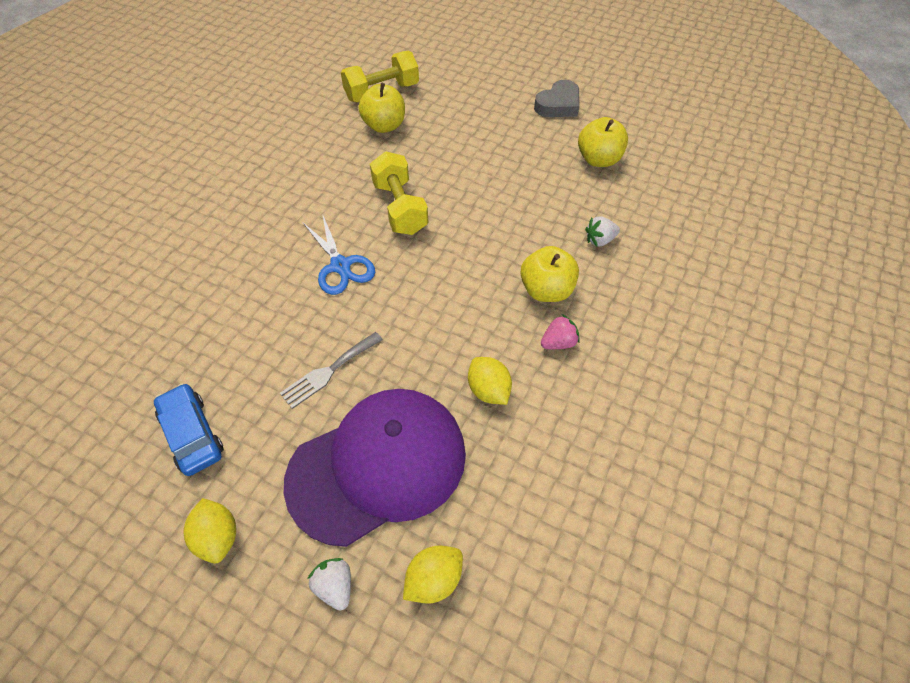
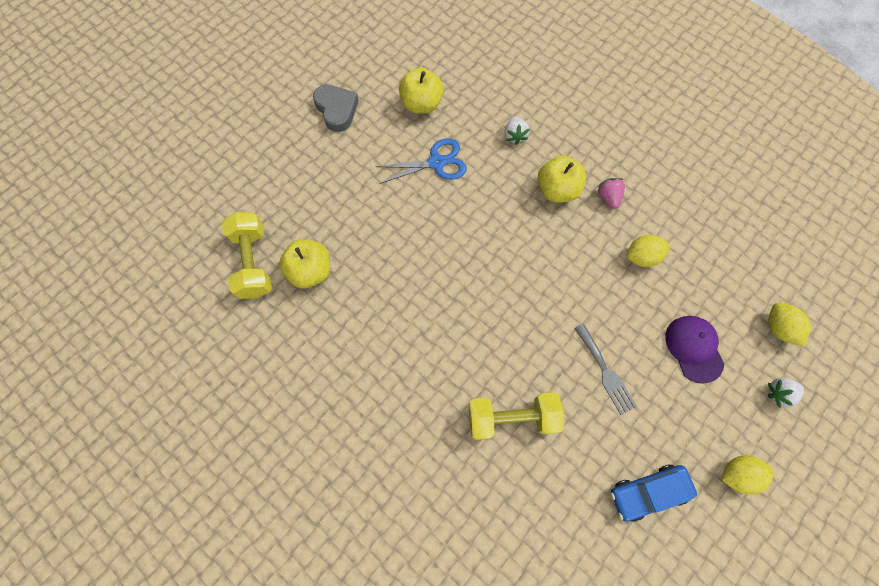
camera: 75 degrees left, 15 degrees up
(340, 266) = (493, 345): blue scissors -> blue scissors (436, 163)
(378, 466) = (694, 348): purple cap -> purple cap, size x0.50
(400, 208) = (434, 280): yellow dumbbell -> yellow dumbbell (512, 417)

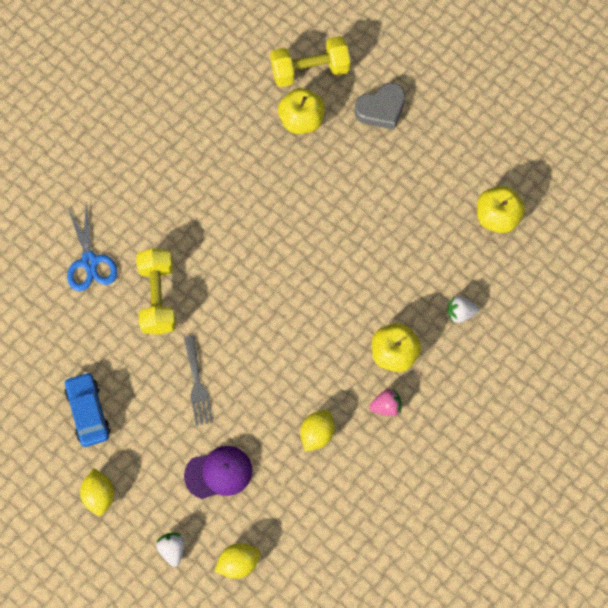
camera: 90 degrees right, 0 degrees up
(336, 110) = (485, 133): grey heart -> grey heart (381, 109)
(436, 163) = (423, 232): blue scissors -> blue scissors (89, 262)
(605, 372) = (197, 385): grey fork -> grey fork turned 75 degrees counterclockwise
(642, 257) = (317, 433): yellow lemon -> yellow lemon turned 45 degrees clockwise

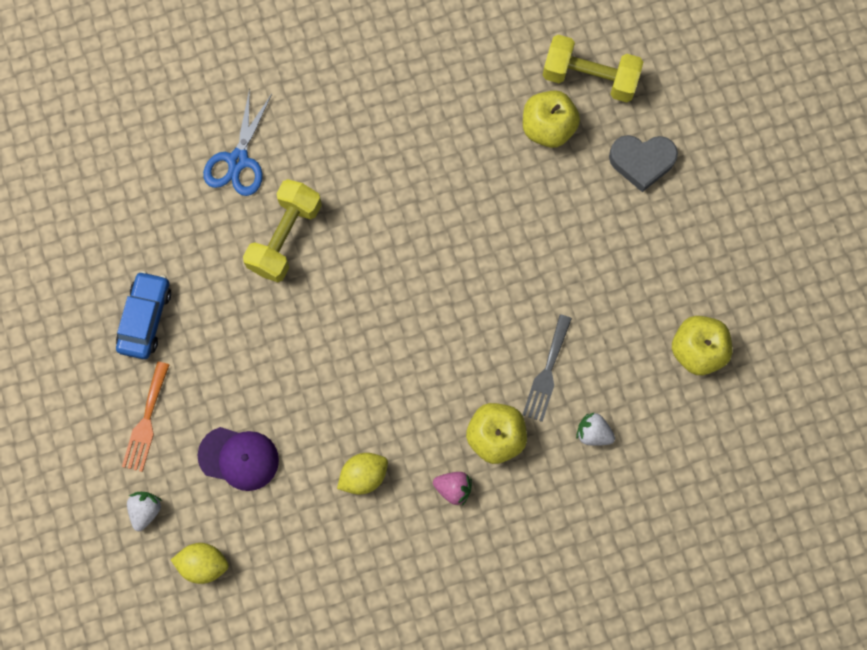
camera: 30 degrees right, 5 degrees up
(99, 495) = (107, 411): yellow lemon -> none
(134, 485) = (146, 421): none -> orange fork
(197, 385) = (271, 353): grey fork -> grey fork (547, 372)

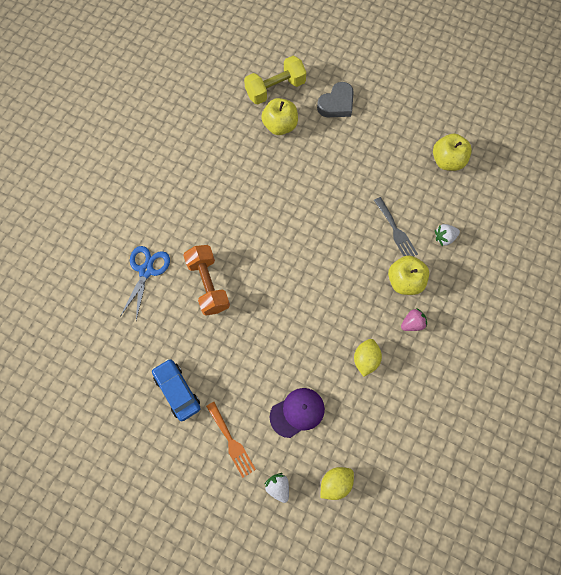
camera: 45 degrees left, 5 degrees down
(238, 160) = (146, 270): blue scissors -> blue scissors turned 135 degrees counterclockwise
(285, 237) = (208, 285): yellow dumbbell -> orange dumbbell

